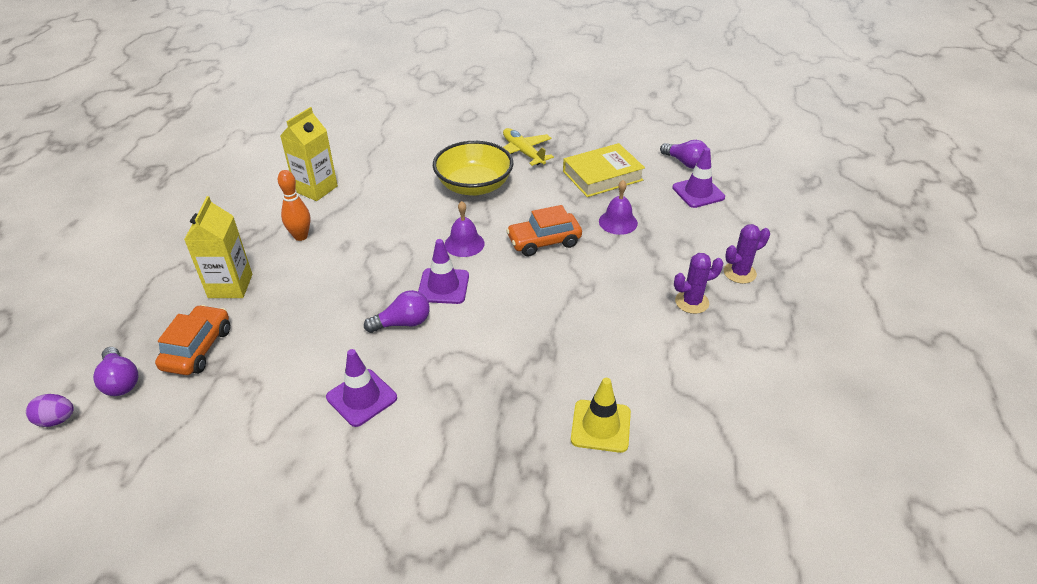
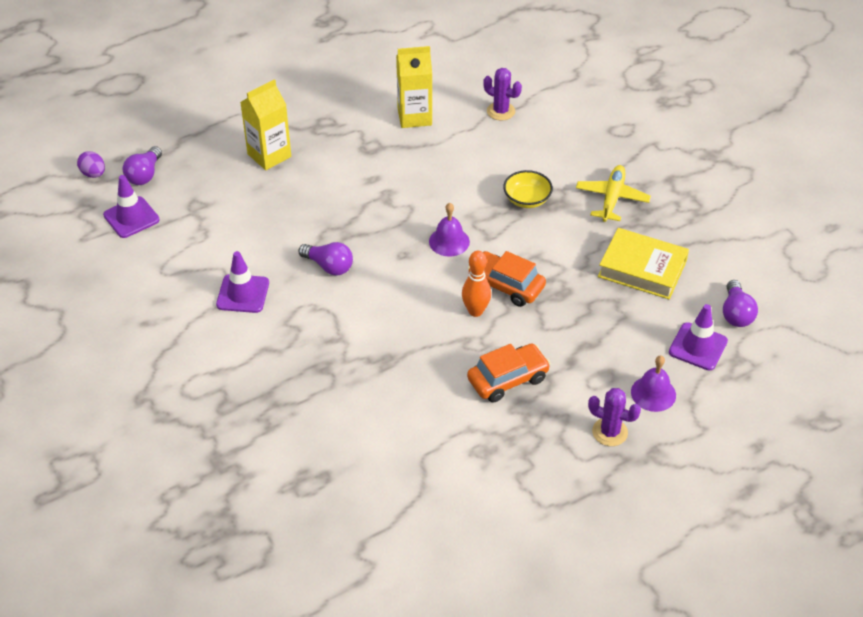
camera: 50 degrees right, 5 degrees up
(197, 348) = (202, 186): orange car -> orange car (508, 379)
(300, 236) = (354, 150): orange bowling pin -> orange bowling pin (475, 311)
(443, 286) = (389, 262): purple traffic cone -> purple traffic cone (131, 217)
(474, 186) = (527, 199): yellow bowl -> yellow bowl, size x0.57
(600, 426) = (342, 434): yellow traffic cone -> none
(618, 222) = (586, 316): purple bell -> purple bell (653, 393)
(691, 302) = (534, 419): purple cactus -> purple cactus (501, 111)

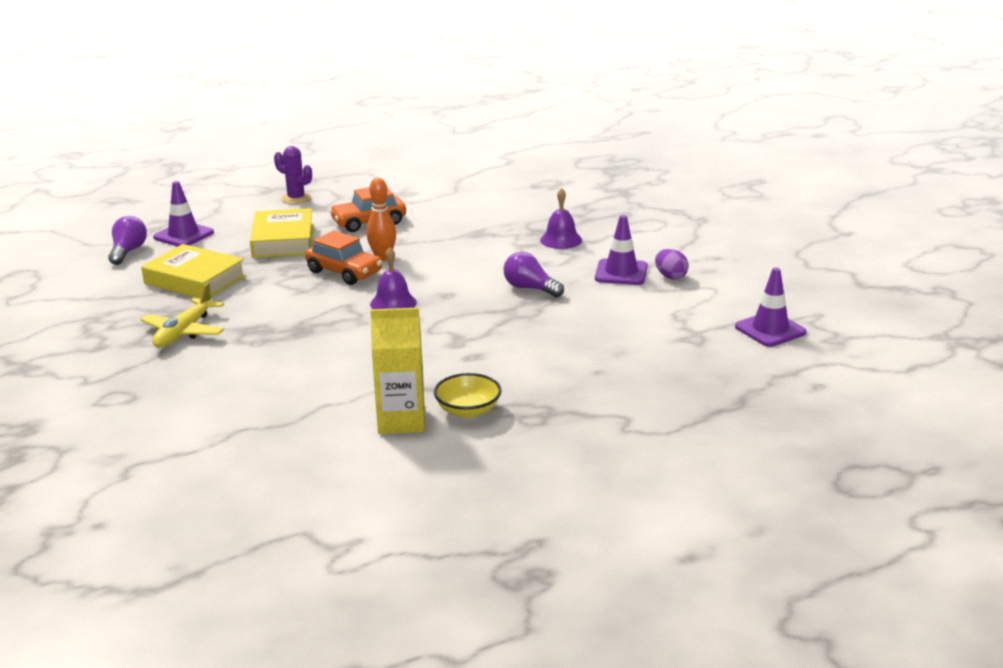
camera: 175 degrees left, 20 degrees down
(93, 174) = (843, 370): purple egg -> purple egg (670, 276)
(144, 175) = (773, 367): purple light bulb -> none
(269, 155) = (610, 383): yellow carton -> none
(501, 111) = (273, 424): purple cactus -> none
(527, 199) = (287, 333): yellow bowl -> yellow bowl (468, 410)
(587, 339) = (283, 241): none -> yellow book
(653, 393) = (245, 214): purple bell -> purple bell (561, 240)

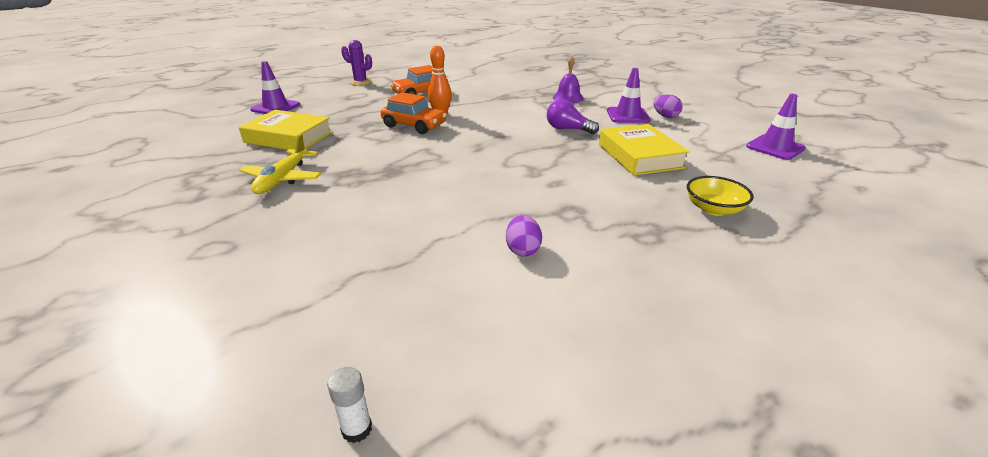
camera: 10 degrees left, 5 degrees up
(128, 252) = (229, 120): purple light bulb -> none
(219, 530) = (357, 429): none -> white glue stick
(283, 241) = (357, 107): yellow book -> yellow book (639, 156)
(393, 303) = (464, 145): purple bell -> none
(401, 421) = (523, 250): yellow carton -> purple egg
(468, 410) = (581, 233): yellow bowl -> yellow bowl (714, 209)

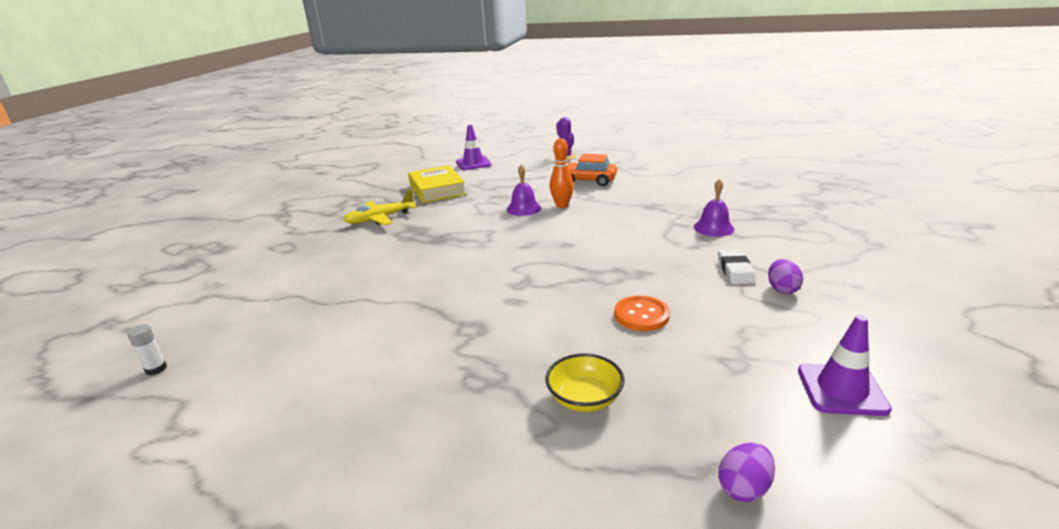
camera: 50 degrees right, 5 degrees down
(414, 126) = (523, 208): orange car -> purple bell
(523, 250) = (386, 335): purple egg -> purple egg (744, 488)
(567, 129) = (636, 259): purple light bulb -> none
(627, 115) = (735, 270): purple traffic cone -> white eraser
(639, 156) = (641, 315): yellow book -> orange button

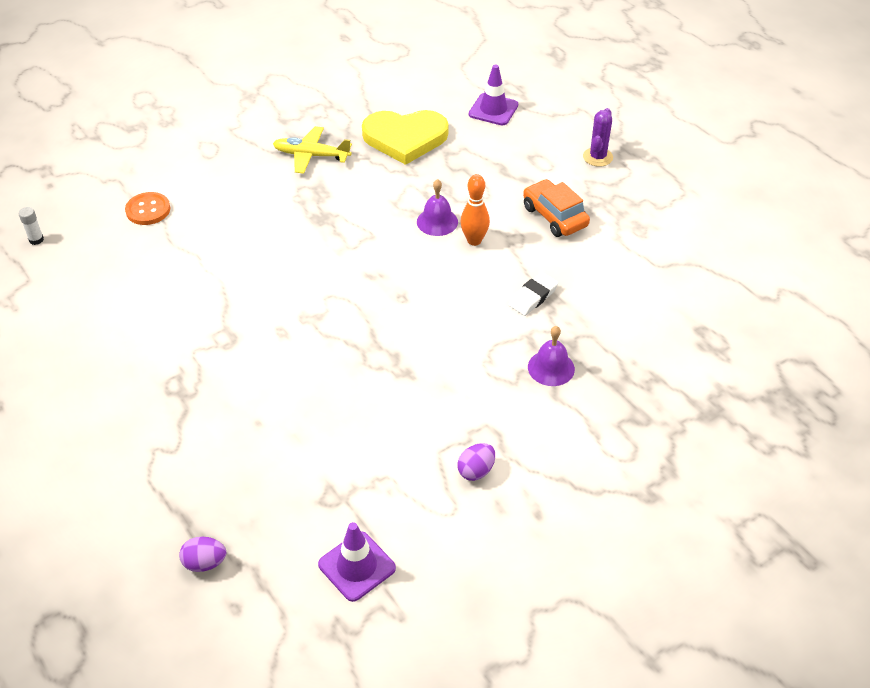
camera: 40 degrees right, 20 degrees up
(437, 190) = (405, 138): yellow book -> yellow heart
(584, 399) = (211, 446): yellow bowl -> none
(641, 315) = (340, 412): orange button -> orange button (148, 210)
(735, 270) = (477, 426): white eraser -> white eraser (533, 297)

